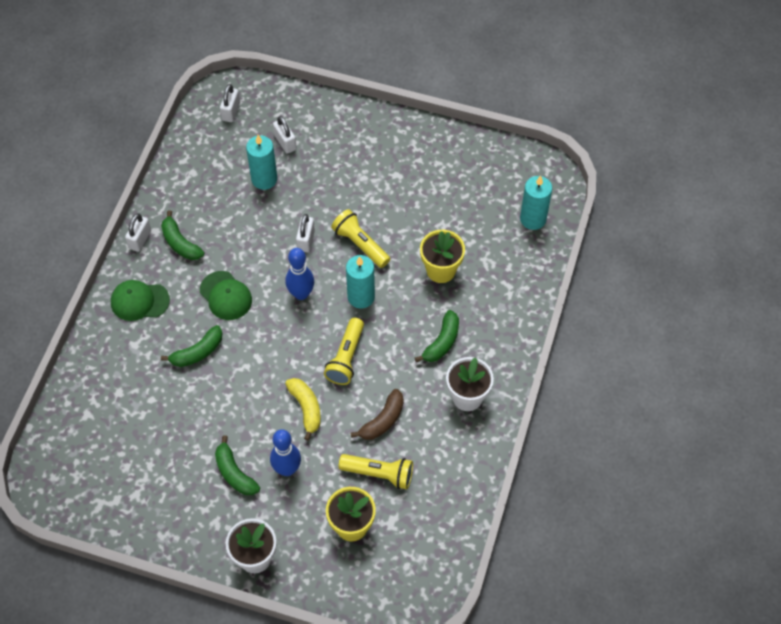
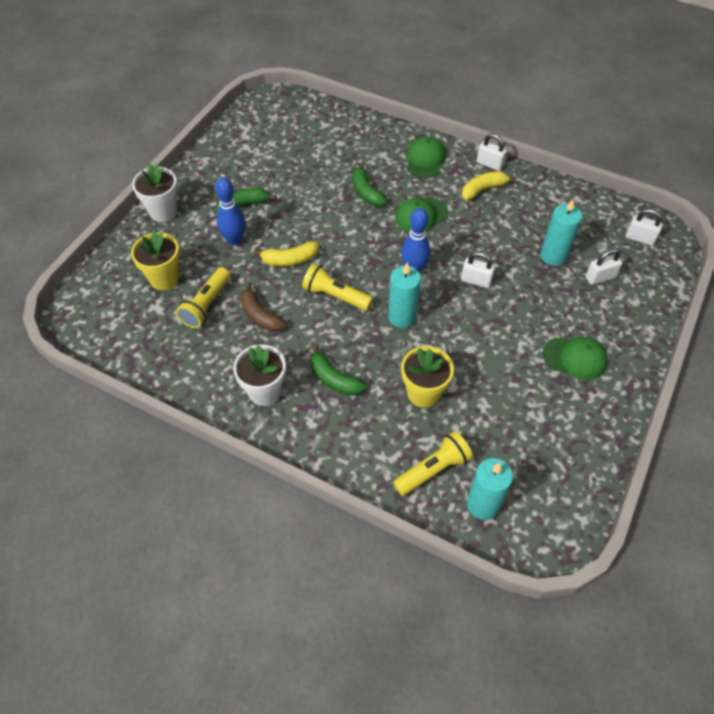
camera: 100 degrees right, 5 degrees down
(180, 243) = (483, 189): green banana -> yellow banana
(360, 244) = (466, 324): yellow flashlight -> yellow flashlight (433, 469)
(380, 161) = (574, 358): none -> green cap

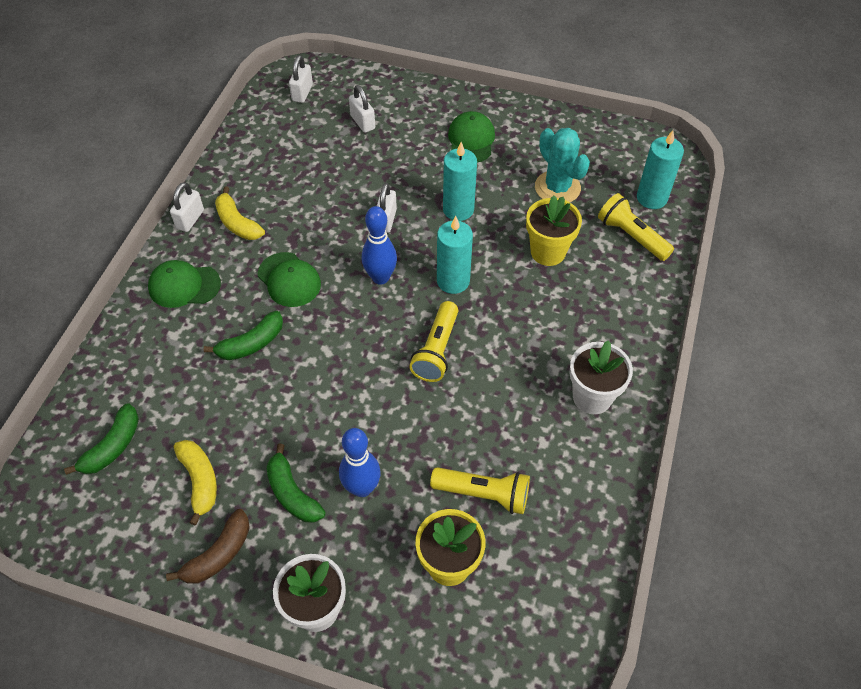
camera: 100 degrees left, 0 degrees up
(260, 315) = (485, 426): brown banana -> brown banana (218, 554)
(290, 260) = (387, 411): yellow banana -> yellow banana (200, 481)
(334, 379) = (555, 332): green banana -> green banana (112, 447)
(504, 419) = (557, 188): none -> turquoise cactus
(553, 256) = (338, 158): turquoise candle -> turquoise candle (458, 209)

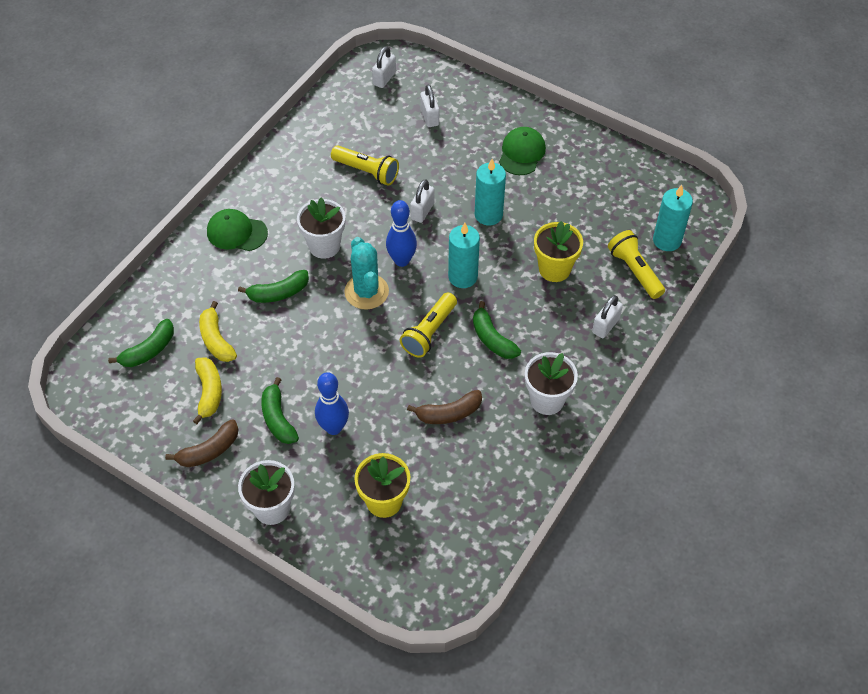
camera: 15 degrees right, 0 degrees up
(190, 219) = (256, 176): white padlock -> white padlock (605, 325)
(237, 223) = (295, 187): yellow banana -> yellow banana (216, 339)
(289, 280) = (324, 246): green cap -> white flower pot
(484, 494) = (429, 455): yellow flashlight -> yellow flashlight (367, 171)
(489, 438) = (449, 413): none -> brown banana
(508, 342) = (492, 339): none -> green banana
(557, 188) = (584, 213): turquoise cactus -> turquoise cactus (366, 292)

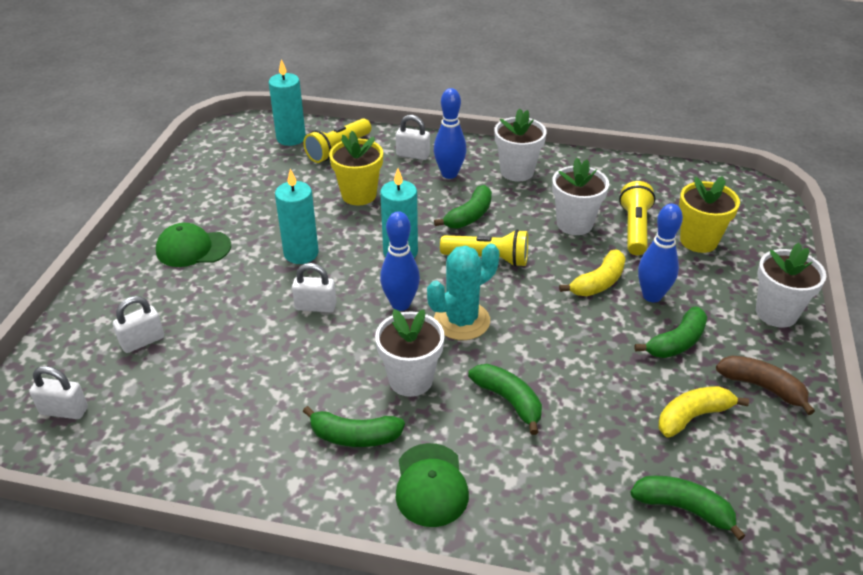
camera: 110 degrees left, 15 degrees down
(216, 339) = (617, 439): yellow banana -> yellow banana (598, 283)
(292, 205) = (354, 436): none -> green banana
(367, 171) = (263, 376): yellow flashlight -> yellow flashlight (634, 228)
(449, 413) = (574, 224): brown banana -> white flower pot
(563, 344) = (449, 174): none -> blue bowling pin

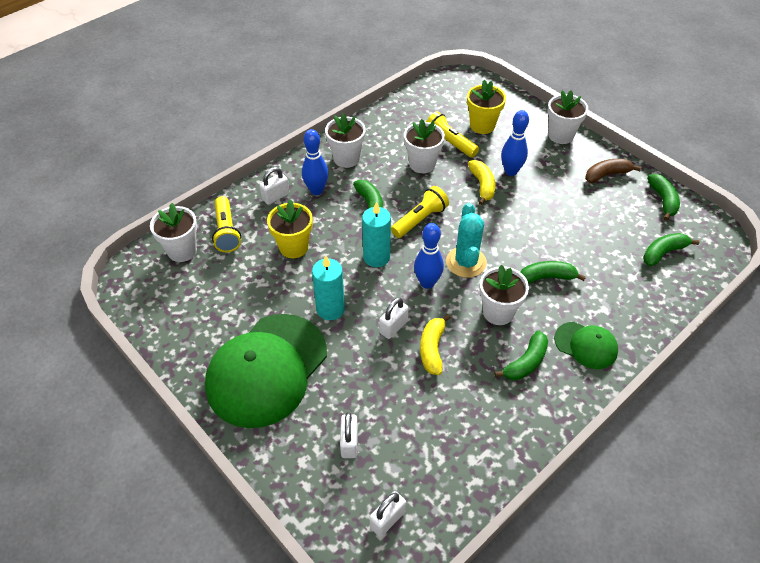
camera: 55 degrees left, 10 degrees up
(193, 249) = (267, 369): green cap -> green cap, size x2.07
(291, 138) = (182, 251): turquoise candle -> white flower pot
(676, 342) = (553, 185): green banana -> green banana (663, 200)
(693, 416) = (608, 212): yellow banana -> yellow banana (432, 349)

